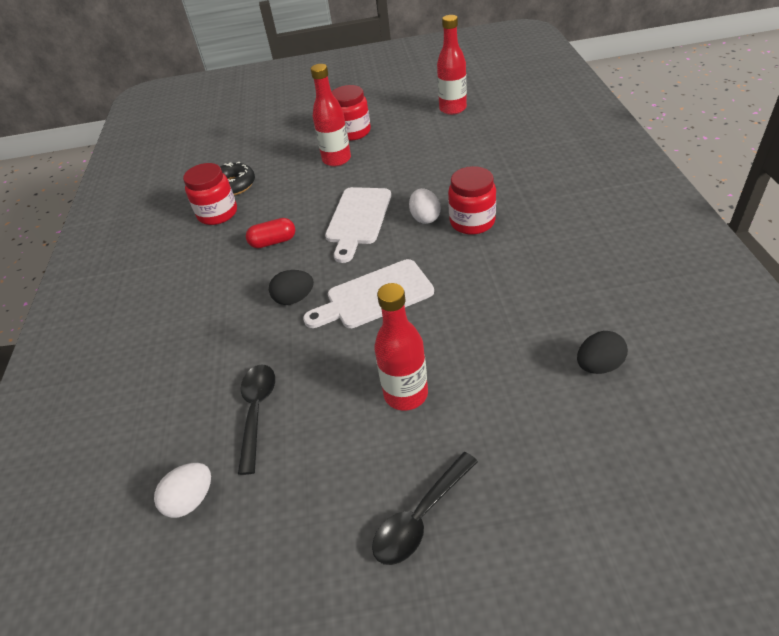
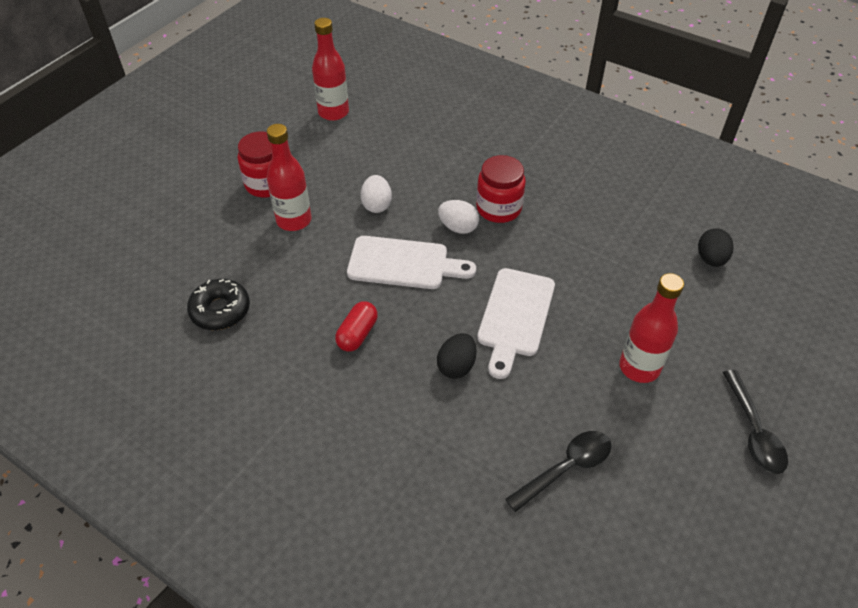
camera: 55 degrees left, 5 degrees up
(191, 500) = (619, 565): white egg -> white egg (377, 205)
(217, 214) = (251, 347): red jar -> none
(257, 411) = (565, 468): black spoon -> black spoon turned 105 degrees clockwise
(358, 219) = (404, 263): white cutting board -> white cutting board turned 45 degrees counterclockwise

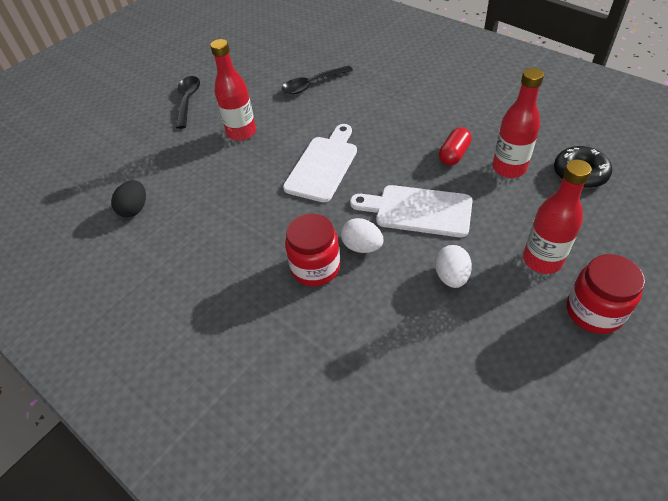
camera: 170 degrees left, 0 degrees up
(333, 112) = (541, 451): red bottle -> red bottle (509, 168)
(456, 366) = (375, 134): black egg -> none

